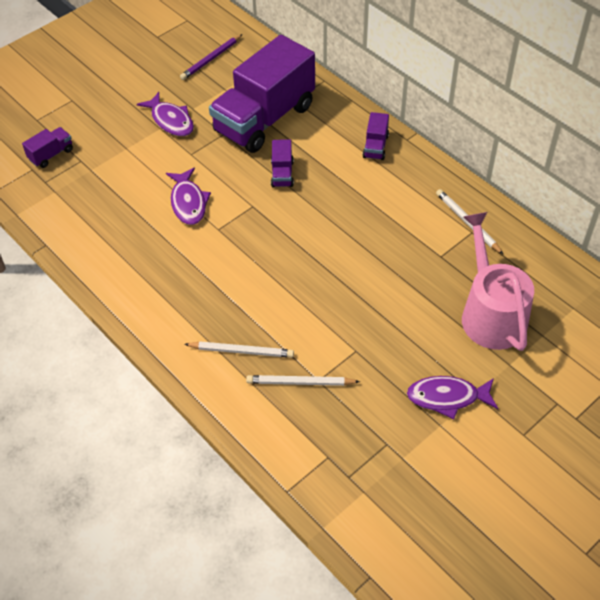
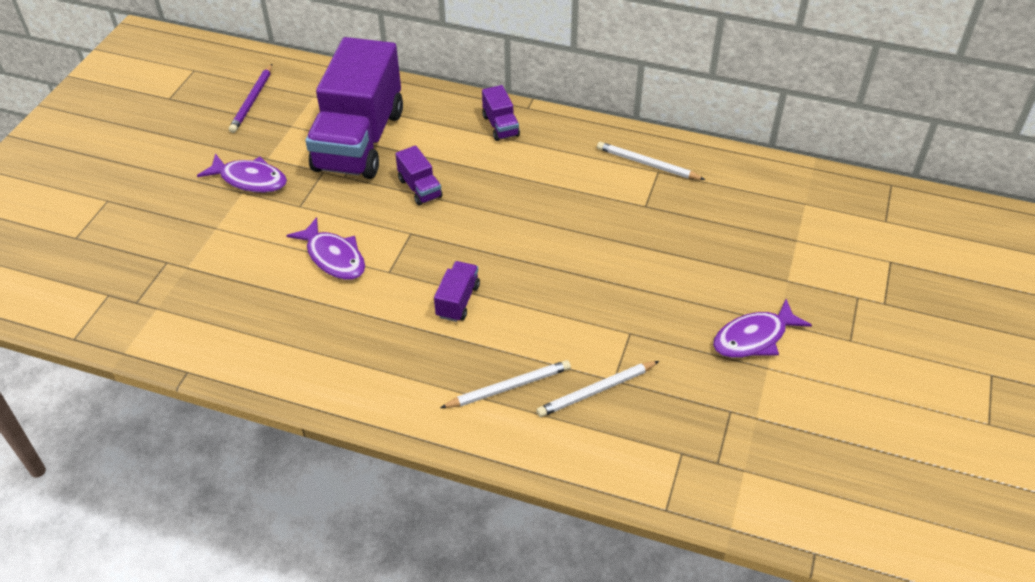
camera: 30 degrees left, 5 degrees down
(51, 155) = (123, 269): purple truck -> purple truck (458, 301)
(491, 314) = (734, 240): pink watering can -> none

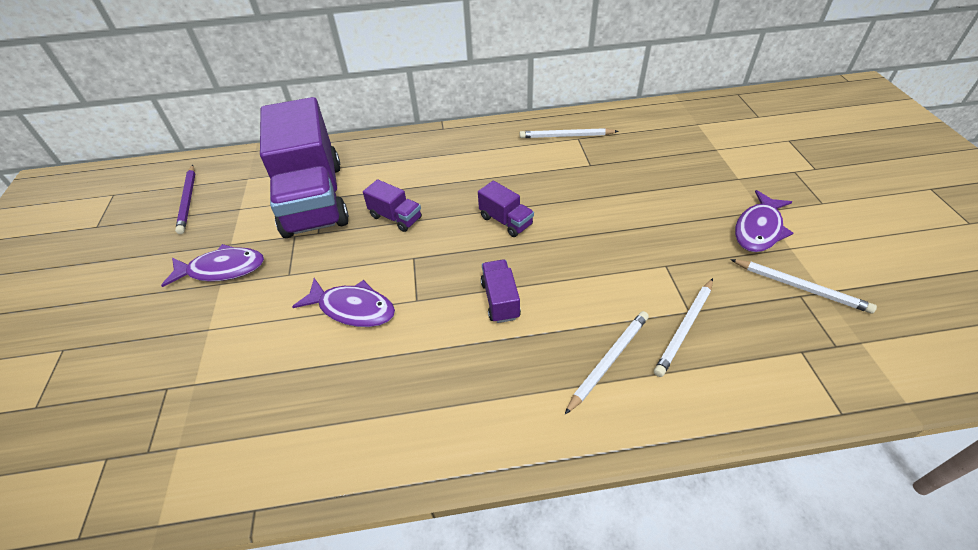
camera: 25 degrees left, 0 degrees up
(500, 126) = (431, 147): purple truck -> purple truck (506, 221)
(737, 404) = (800, 287): none -> white pencil

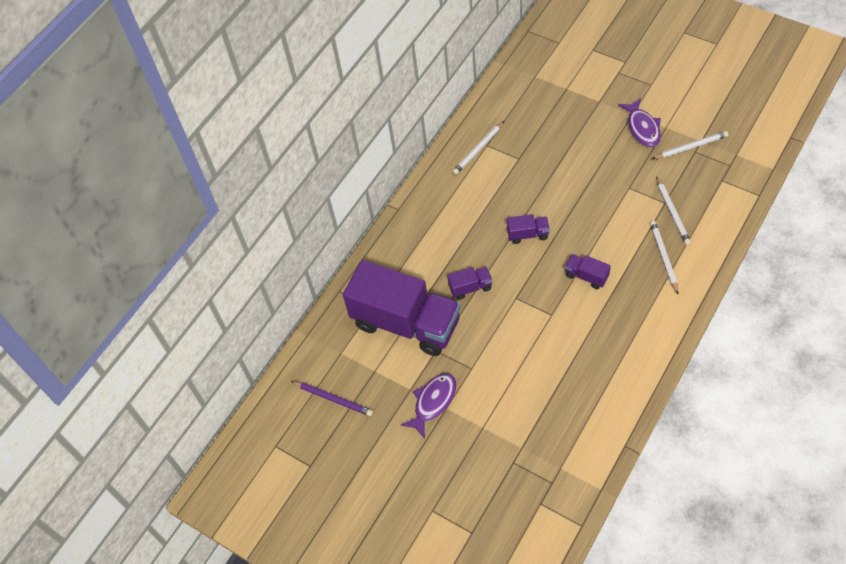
camera: 45 degrees left, 10 degrees up
(352, 308) = (530, 348): purple fish -> none

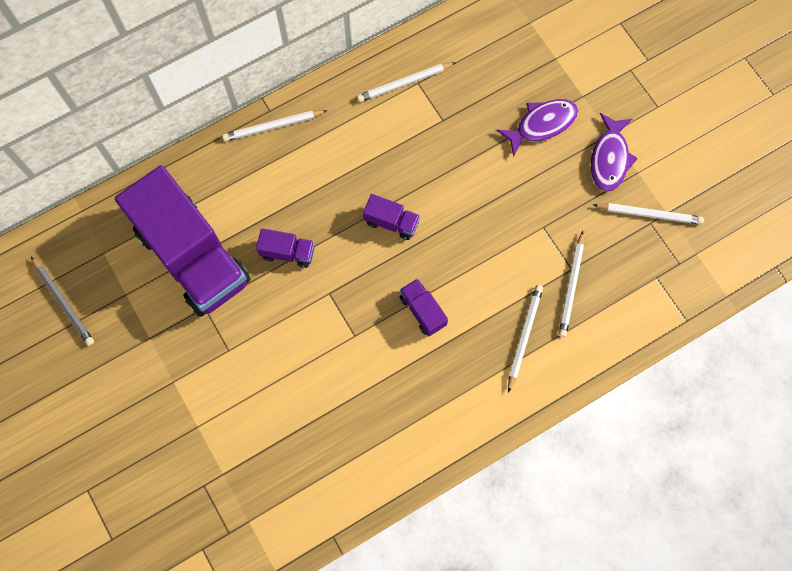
camera: 20 degrees right, 15 degrees up
(333, 399) = (63, 302): purple pencil -> grey pencil
(407, 217) = (273, 126): none -> white pencil
(433, 402) = (163, 367): purple fish -> purple fish (542, 124)

